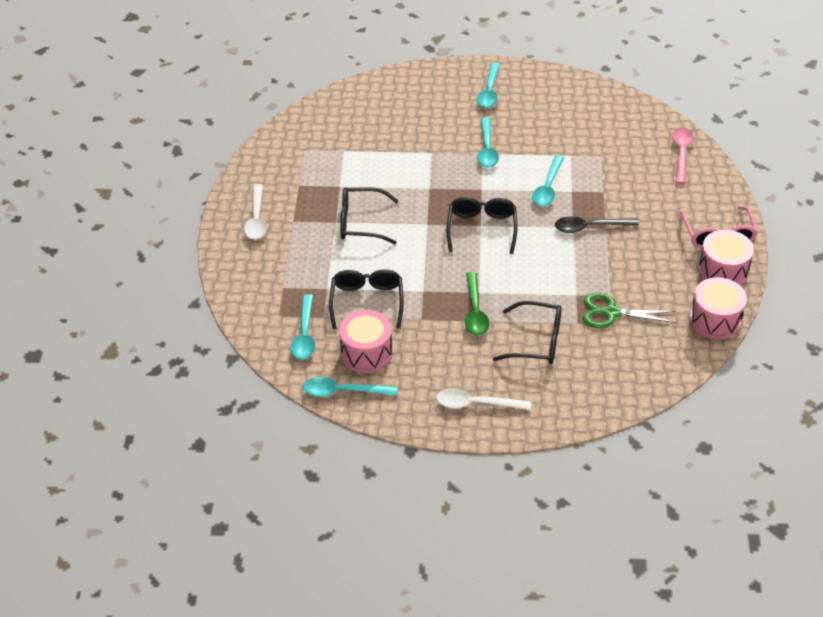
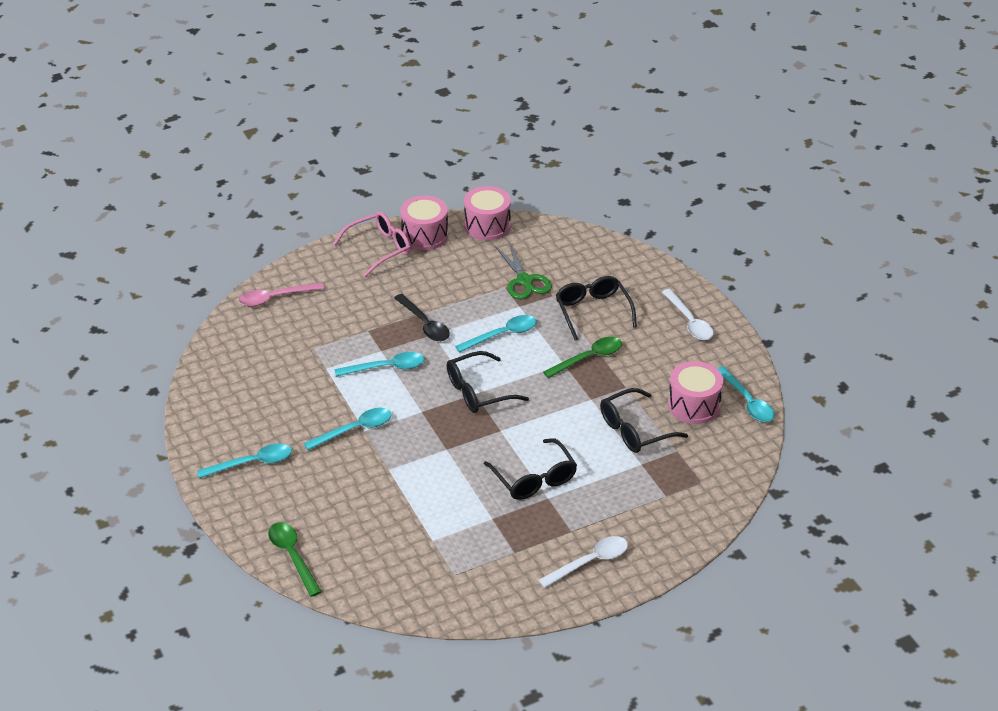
camera: 120 degrees left, 5 degrees down
(304, 334) = (708, 454): turquoise spoon -> turquoise spoon (502, 335)
(384, 85) = (293, 556): none -> green spoon

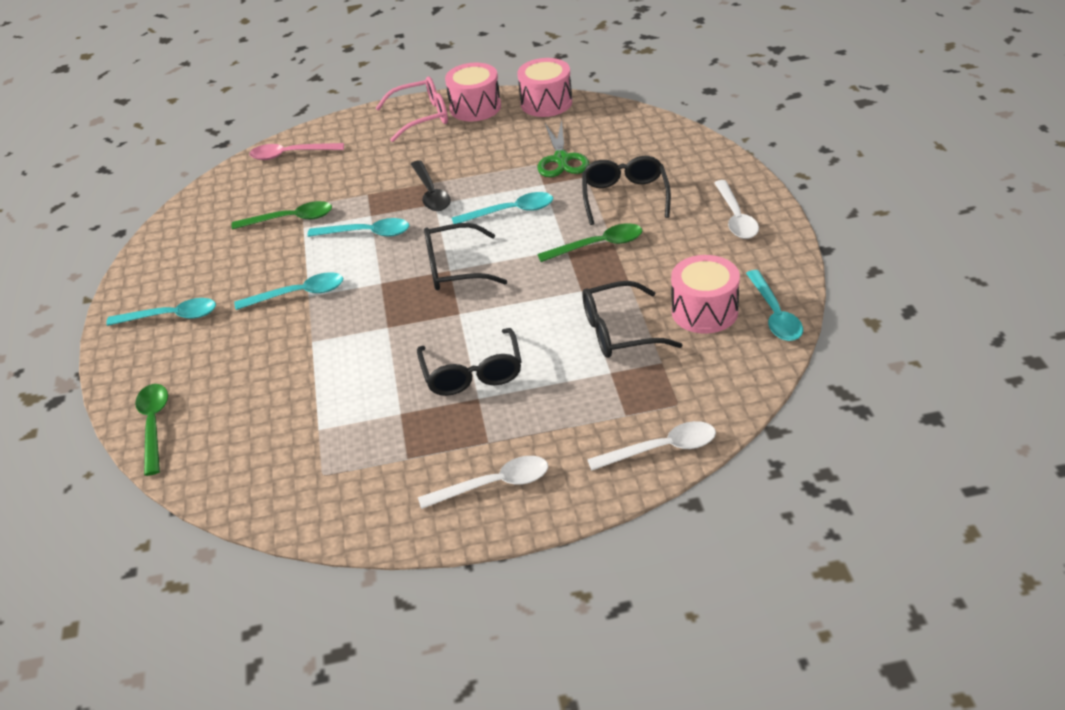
camera: 20 degrees right, 0 degrees up
(310, 362) = (290, 219): none -> green spoon
(702, 518) = (661, 449): none -> white spoon

